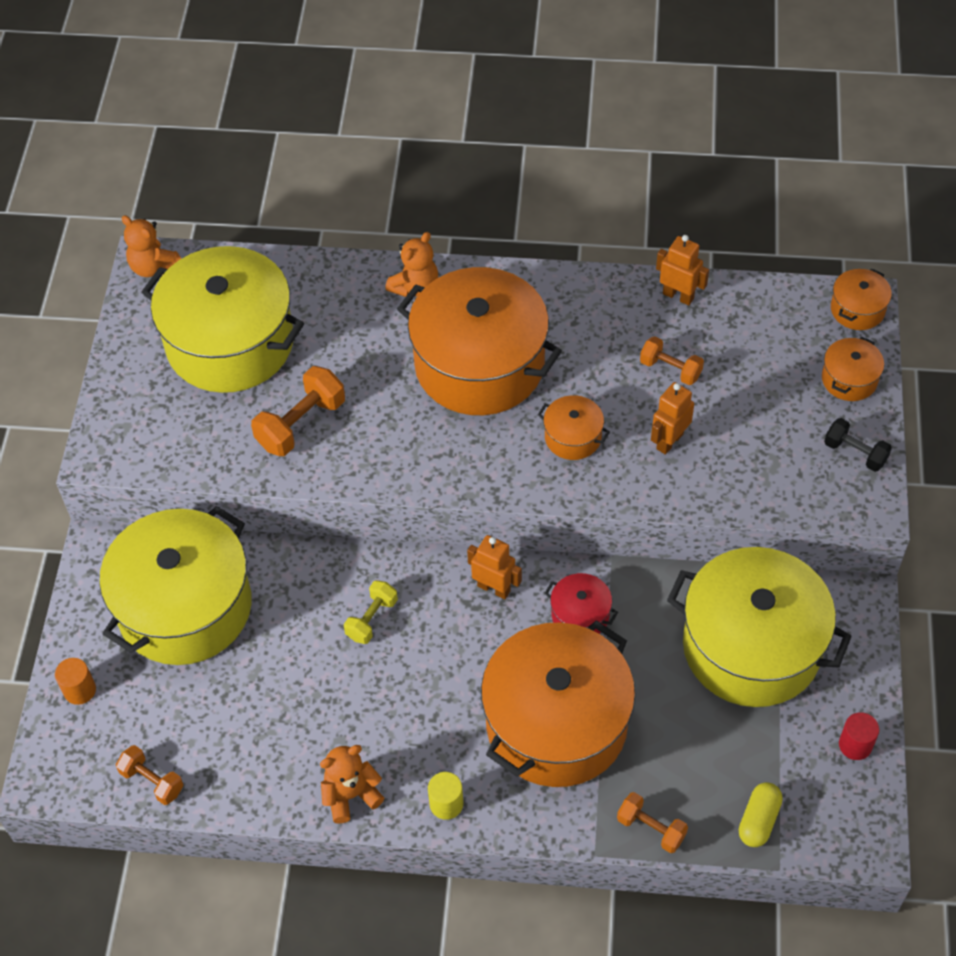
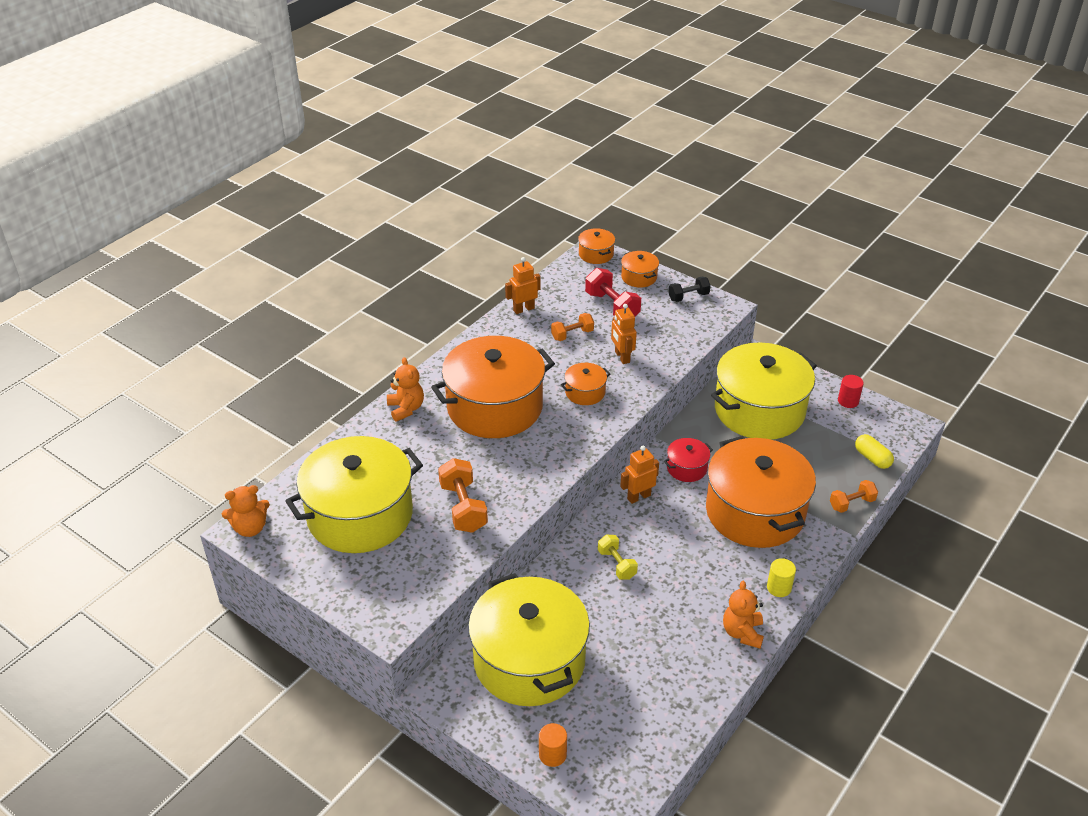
camera: 60 degrees left, 15 degrees down
(152, 781) = (660, 741): orange dumbbell -> none
(761, 381) = (612, 306): none -> red dumbbell

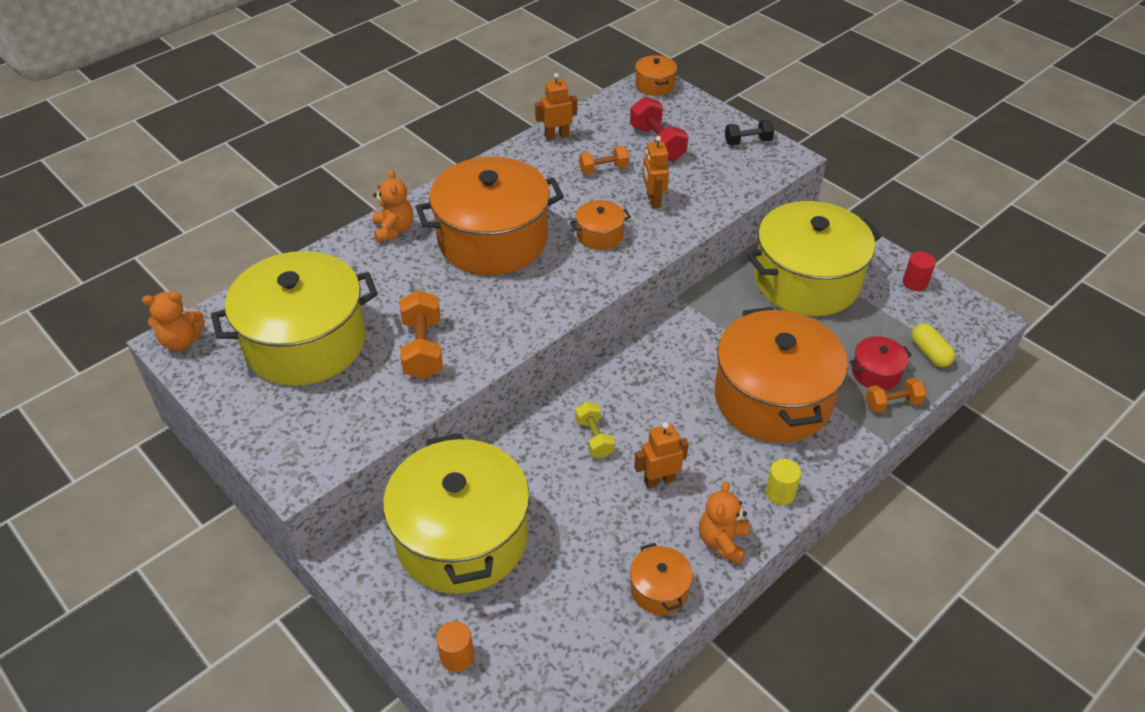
camera: 10 degrees right, 5 degrees up
(638, 497) = (640, 363): orange robot -> orange robot (659, 480)
(639, 277) = (696, 115): orange pot -> orange pot (659, 589)
(687, 468) = (705, 337): red pot -> red pot (876, 373)

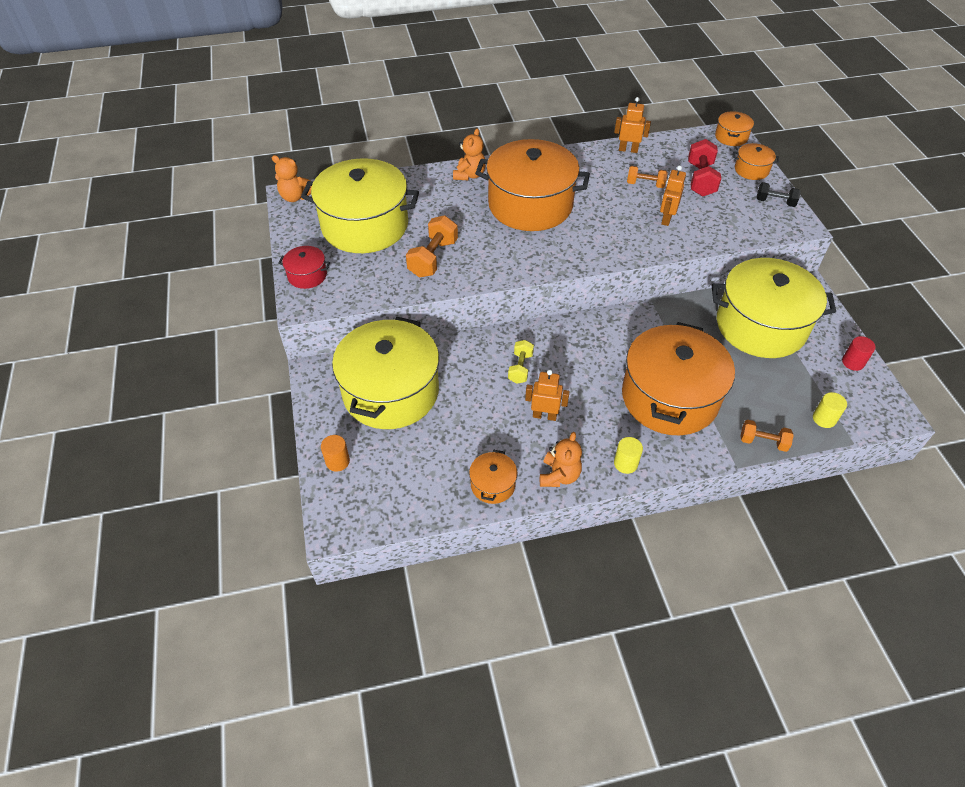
camera: 30 degrees right, 5 degrees up
(600, 235) = (608, 229): orange pot -> orange pot (751, 170)
(722, 541) = (559, 476): orange teddy bear -> orange teddy bear turned 150 degrees clockwise
(876, 373) = (766, 414): red pot -> red pot (307, 275)
(929, 353) = (824, 419): yellow capsule -> yellow cylinder

